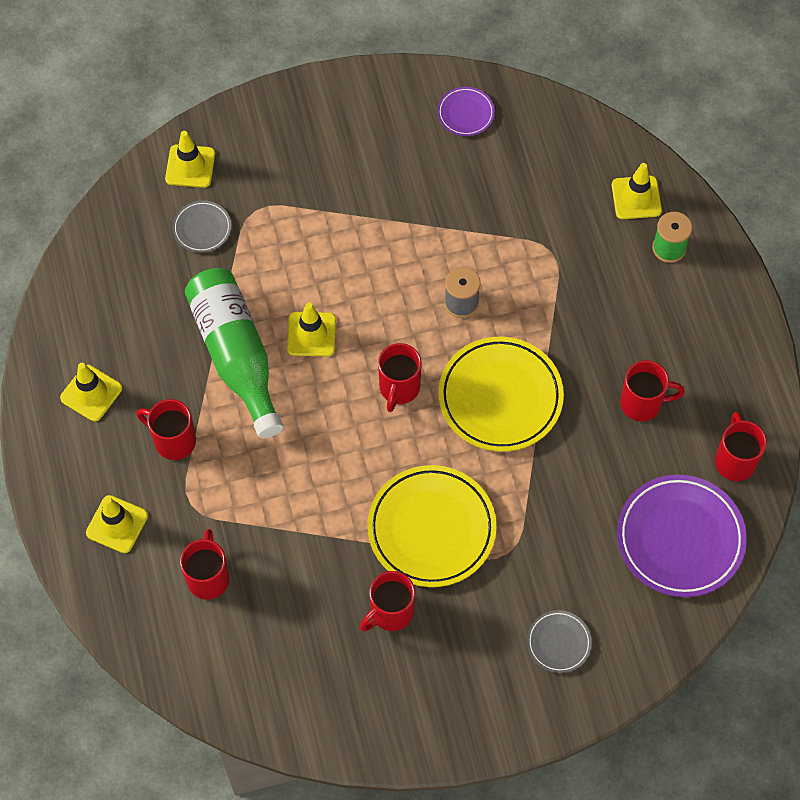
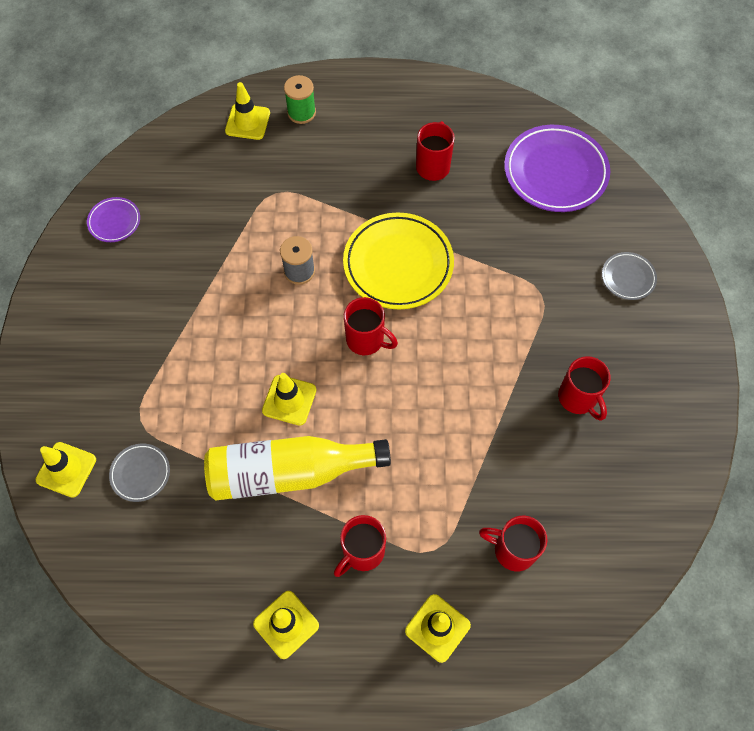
camera: 75 degrees left, 0 degrees up
(236, 356) = (289, 472): green bottle -> yellow bottle
(431, 529) = (507, 347): yellow plate -> none
(734, 460) = (498, 120): red mug -> none

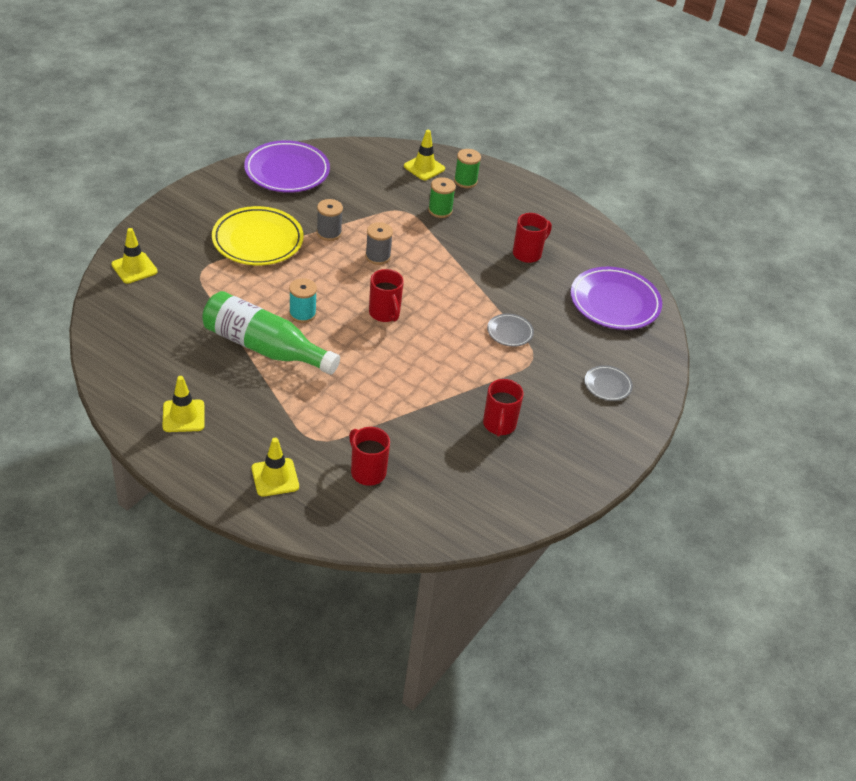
camera: 30 degrees right, 20 degrees down
(114, 221) = (287, 171): purple plate -> purple plate, size x2.04
(140, 473) = (174, 295): grey plate -> grey plate (510, 332)
(226, 275) = (329, 233): none -> grey spool
(289, 400) = (302, 314): yellow traffic cone -> turquoise spool
(289, 472) = (264, 347): yellow bottle -> green bottle
(309, 168) = (440, 210): none -> green spool
(362, 552) = (267, 412): red mug -> none
(398, 264) = (448, 289): yellow plate -> yellow plate (257, 240)

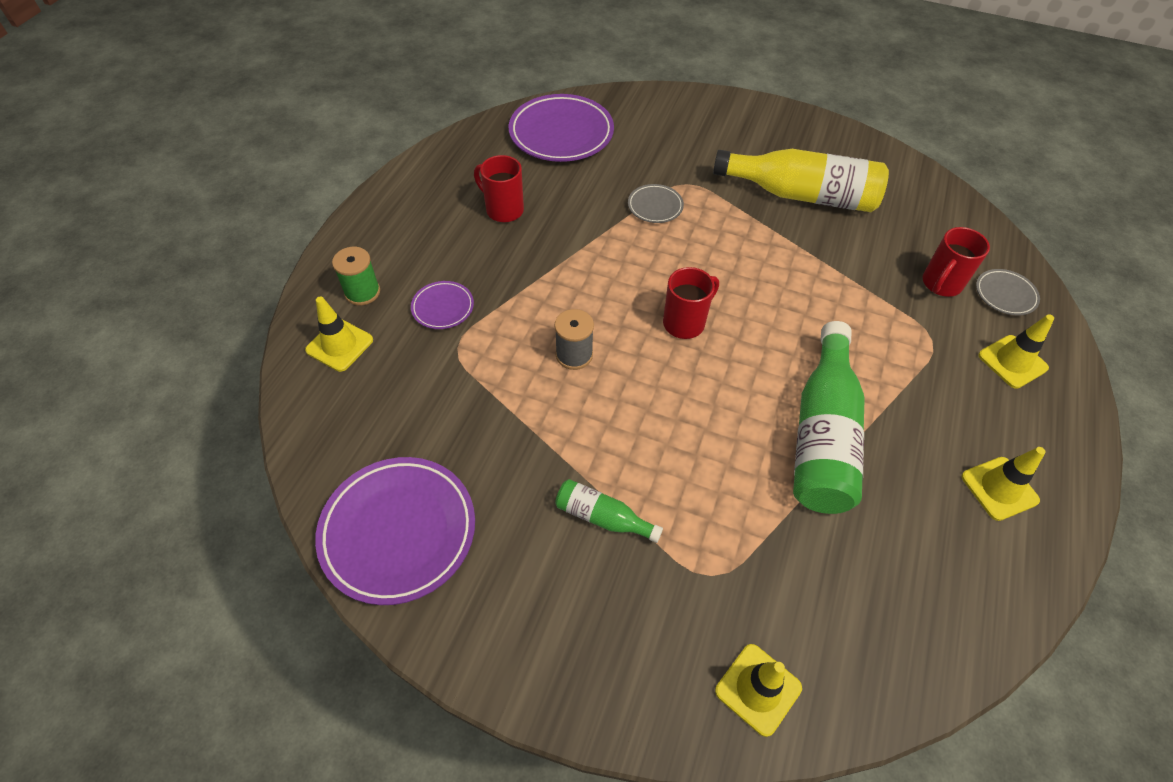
camera: 100 degrees left, 10 degrees up
(257, 240) = (602, 517): yellow plate -> green bottle
(302, 314) = (734, 410): turquoise spool -> none
(329, 233) = (545, 426): grey spool -> none
(440, 210) = (443, 307): green spool -> purple plate
(499, 425) = (801, 195): red mug -> yellow bottle
(607, 385) = (693, 128): grey plate -> grey plate (1005, 295)

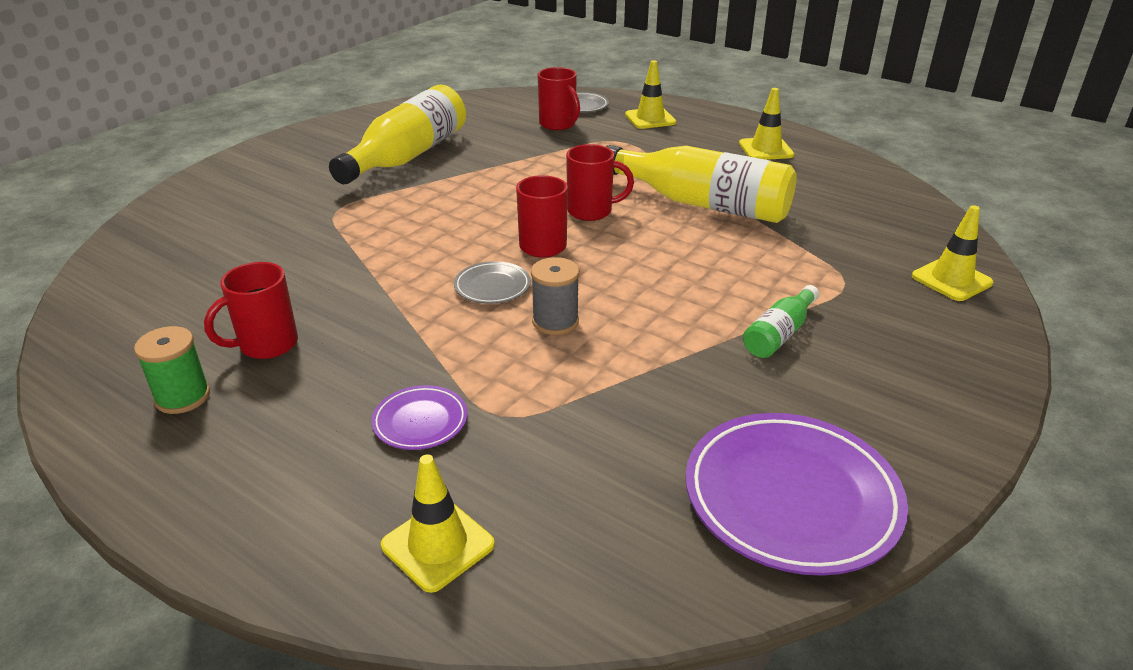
camera: 75 degrees left, 20 degrees down
(362, 292) = (336, 509): green spool -> green spool (182, 397)
(561, 133) = (158, 278): purple plate -> none
(655, 206) = (356, 234): grey plate -> grey plate (492, 287)
(762, 346) = (591, 211): none -> red mug
(822, 435) = (702, 204): green bottle -> yellow bottle

